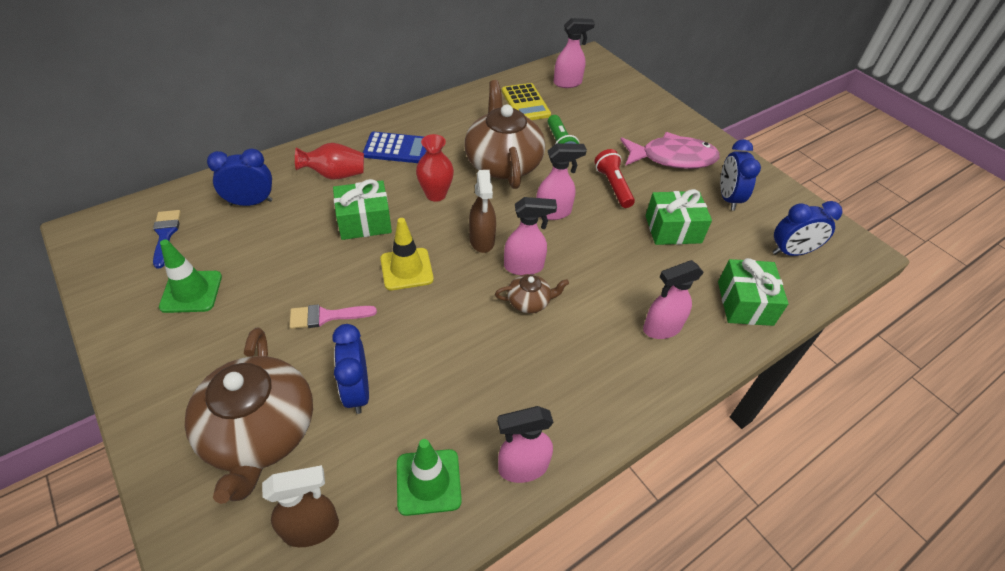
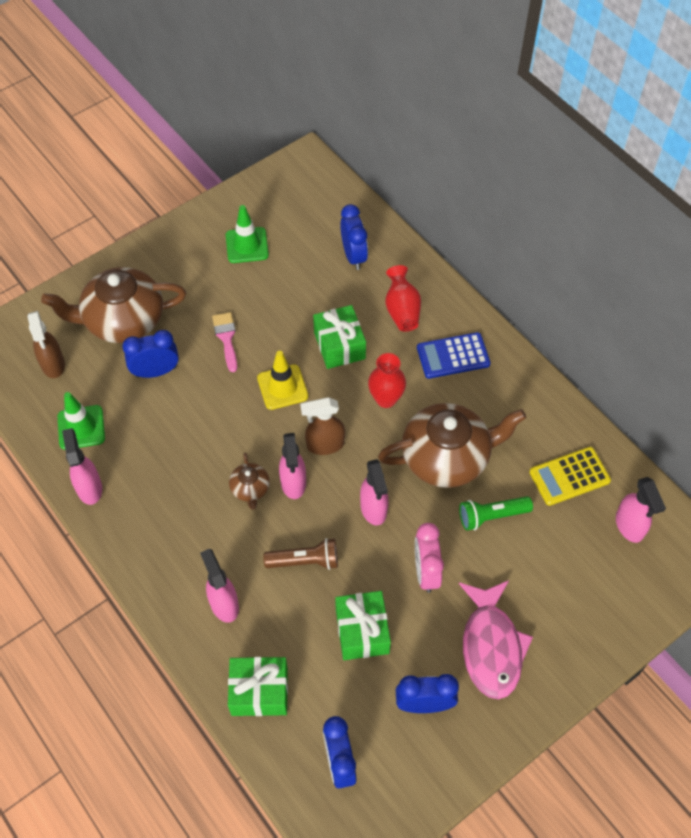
camera: 90 degrees right, 10 degrees up
(165, 235) = (307, 210): blue brush -> none
(397, 149) = (453, 356): blue calculator -> blue calculator turned 75 degrees clockwise
(609, 263) = (305, 561): none -> brown flashlight
(613, 186) = (426, 572): red flashlight -> pink clock

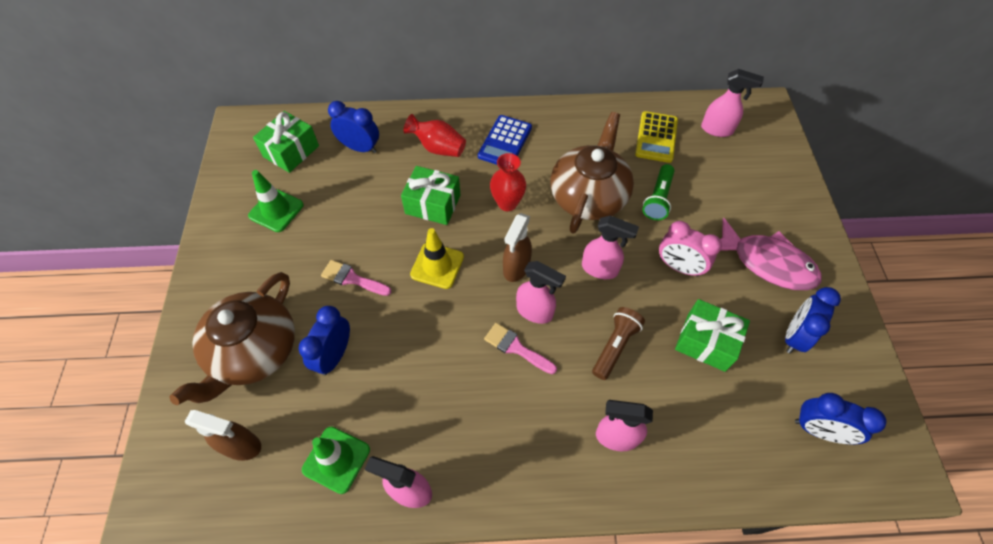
camera: 55 degrees left, 0 degrees up
(250, 489) = (516, 348): brown teapot -> pink brush
(259, 692) = (720, 457): green gift -> green gift (291, 151)

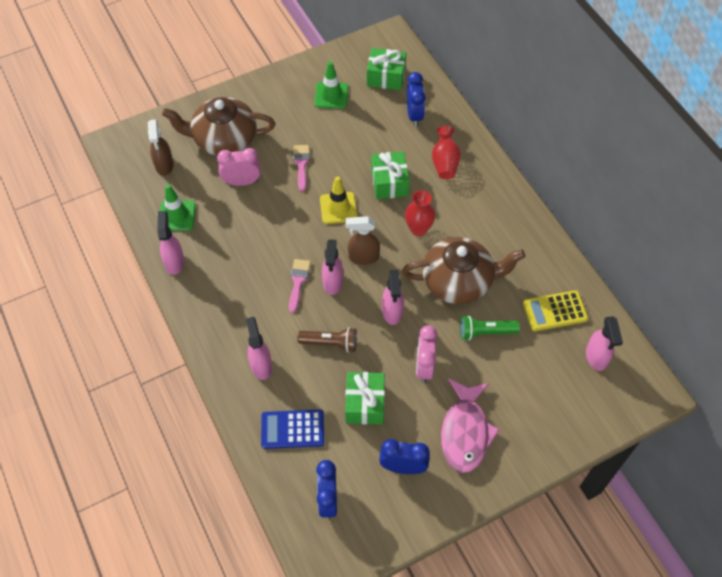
camera: 65 degrees right, 0 degrees up
(335, 355) = (242, 182): blue clock -> pink clock
(505, 142) = (479, 204): blue calculator -> blue calculator (292, 429)

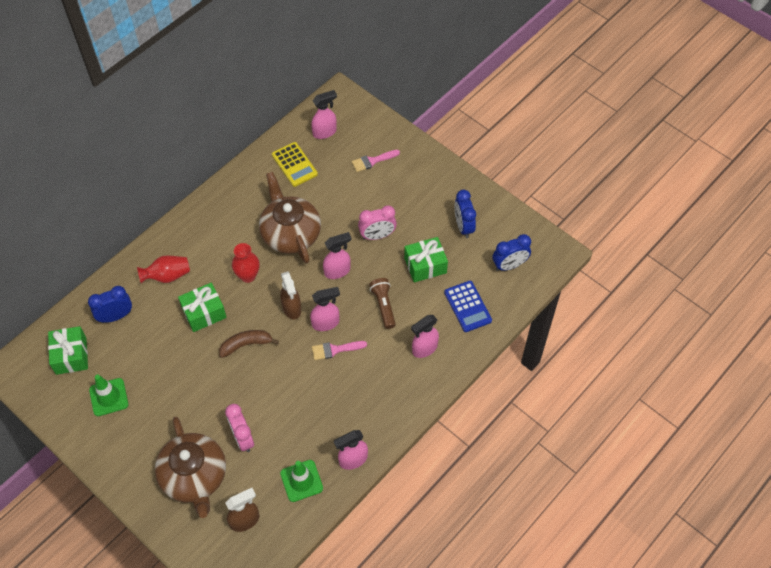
camera: 110 degrees left, 0 degrees up
(301, 164) = (205, 393): pink brush -> pink brush (372, 161)
(338, 208) = (246, 344): yellow traffic cone -> brown banana
(465, 432) = (419, 196): pink fish -> none
(485, 332) = (331, 204): green flashlight -> none

